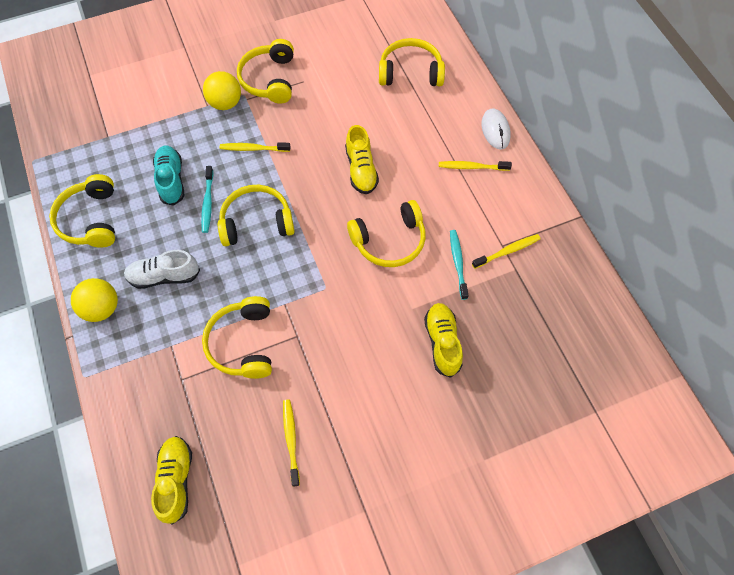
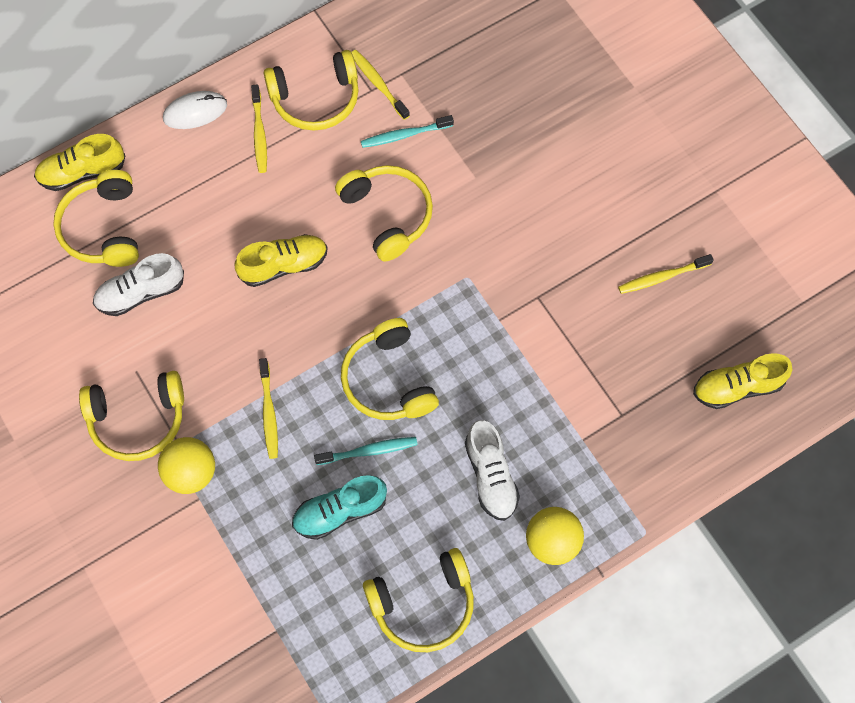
camera: 100 degrees left, 5 degrees up
(243, 343) = (560, 355): yellow headphones -> yellow headphones (316, 99)
(358, 88) = (141, 293): none -> white shoe
(442, 342) = (511, 140): yellow shoe -> yellow shoe (82, 172)

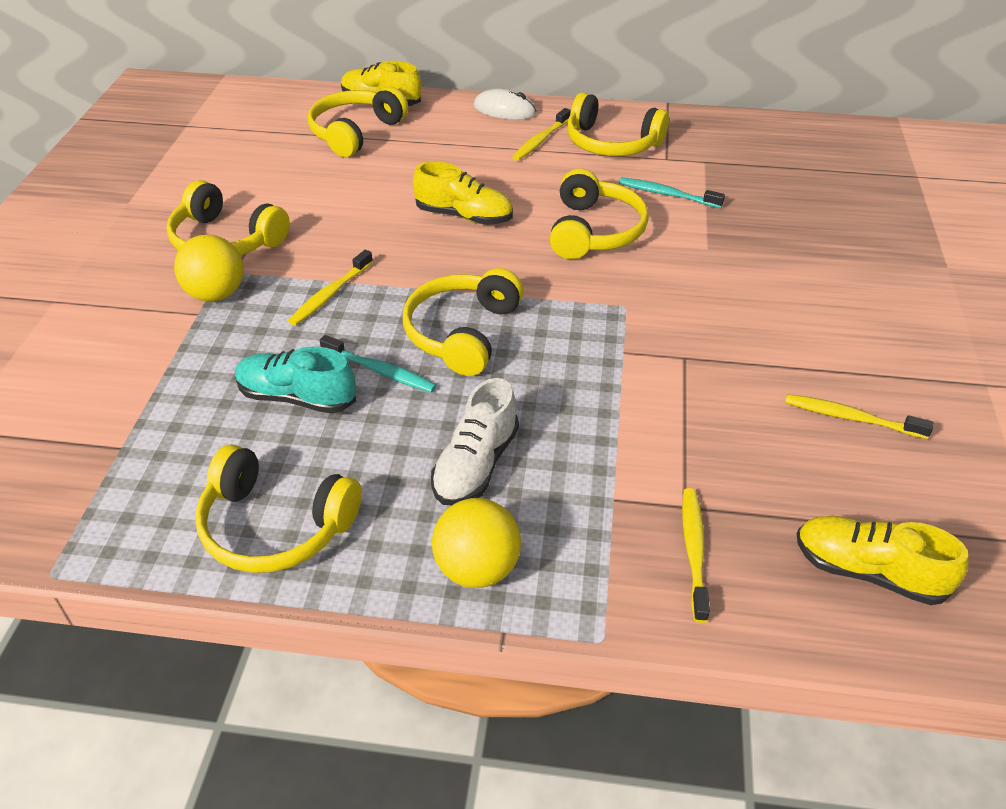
camera: 40 degrees right, 25 degrees down
(141, 293) = (332, 176): white shoe -> none
(378, 84) = (677, 158): yellow toothbrush -> yellow toothbrush (694, 551)

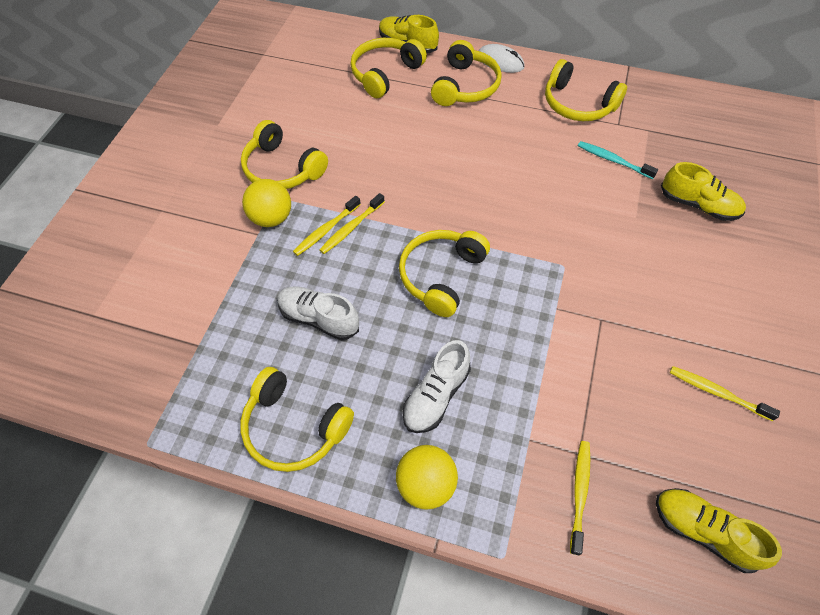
camera: 10 degrees right, 15 degrees up
(297, 397) = (319, 318): turquoise shoe -> white shoe
(380, 371) = (379, 302): turquoise toothbrush -> none
(464, 216) = (456, 165): yellow shoe -> yellow shoe (698, 205)
(540, 140) = (523, 96): yellow toothbrush -> yellow toothbrush (326, 230)
(594, 231) = (551, 191): yellow headphones -> yellow headphones (465, 86)

